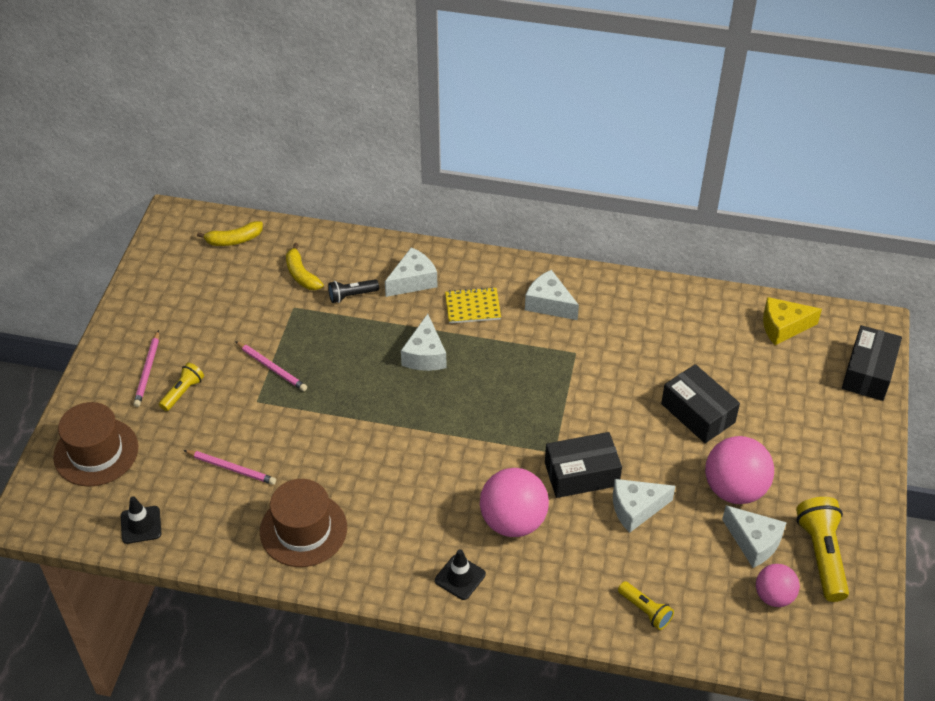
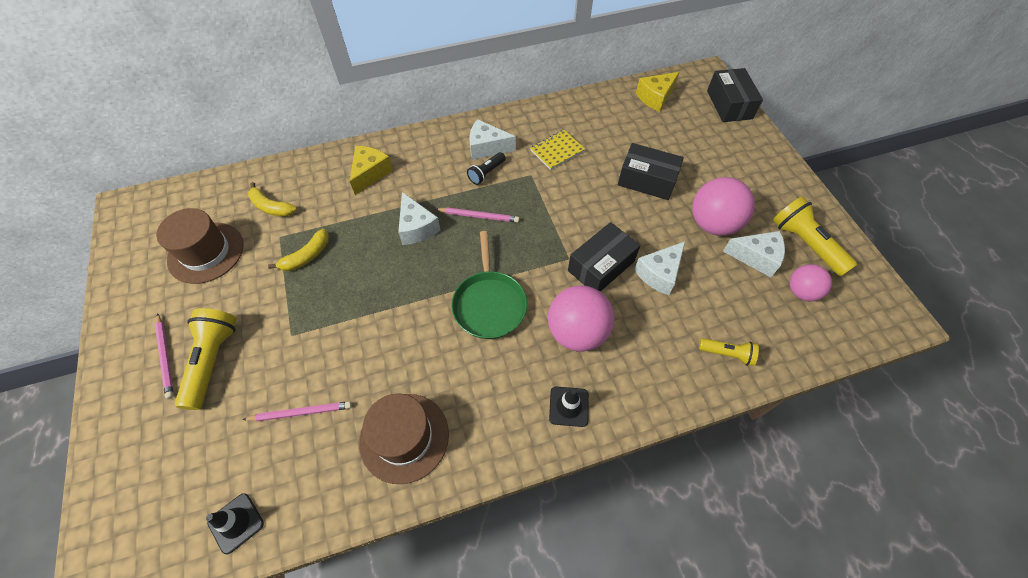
camera: 30 degrees left, 10 degrees up
(96, 452) = (148, 468): brown hat -> brown hat (206, 252)
(183, 392) = (213, 361): yellow flashlight -> yellow flashlight, size x1.76
(234, 240) = (193, 203): yellow banana -> yellow banana (307, 256)
(272, 367) = (288, 298): pink pencil -> pink pencil (478, 216)
(352, 295) = (325, 206): black flashlight -> black flashlight (486, 173)
(413, 281) = (370, 173): white cheese -> yellow cheese
(447, 457) = (489, 304): none -> green pan
(472, 307) = (430, 174): yellow notebook -> yellow notebook (557, 151)

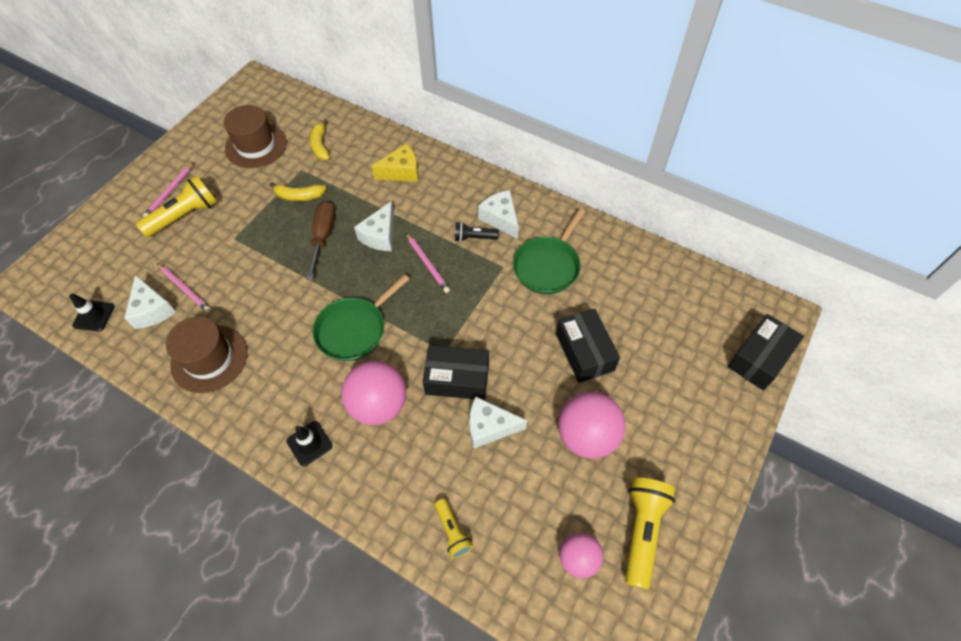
camera: 50 degrees right, 0 degrees up
(372, 266) = (323, 237): none -> brown screwdriver
(557, 151) = (548, 266): yellow notebook -> green pan
(655, 97) = (696, 293): yellow cheese -> none
(756, 257) = (582, 495): white cheese -> white cheese (152, 310)

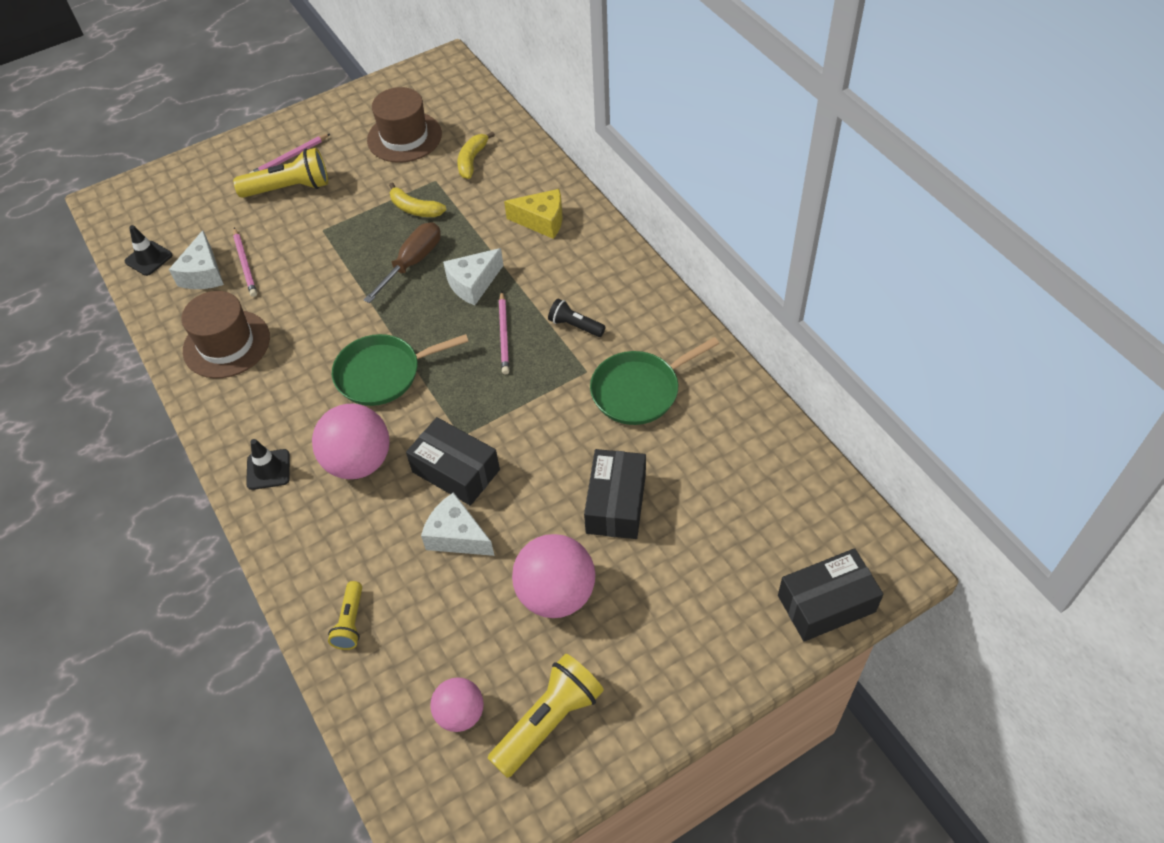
camera: 30 degrees right, 5 degrees down
(500, 219) = (620, 316): white cheese -> none

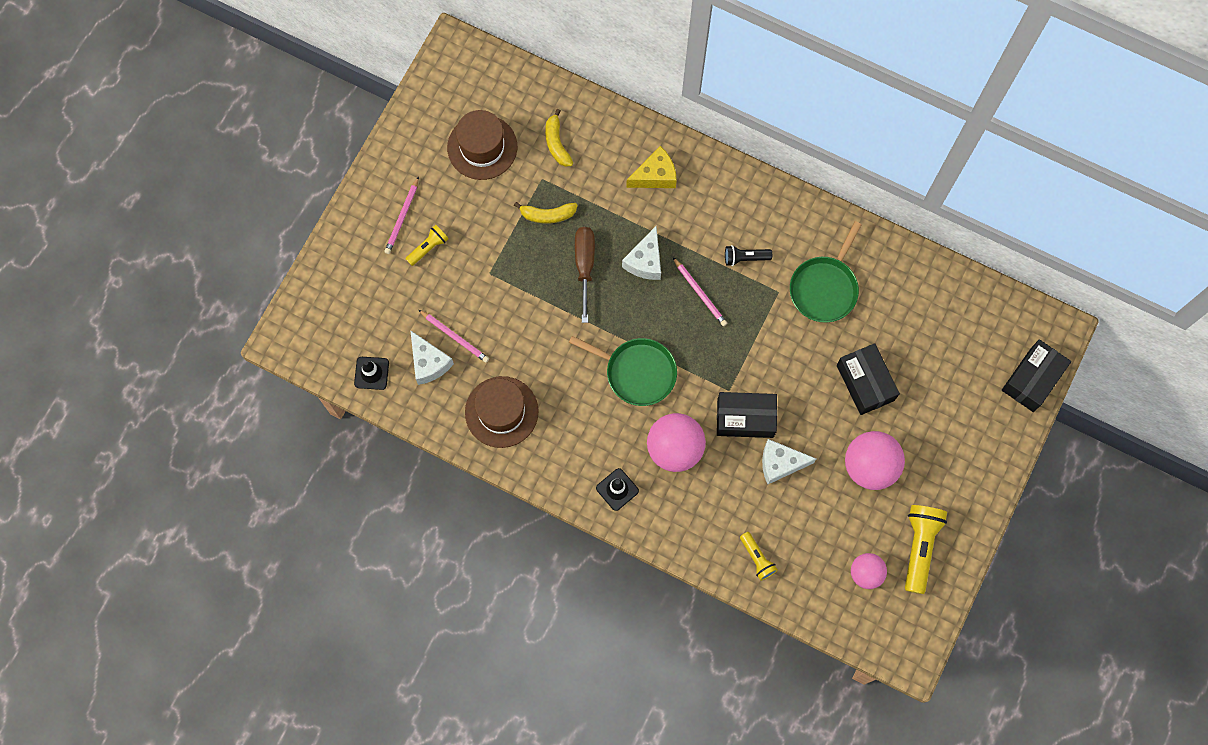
camera: 35 degrees left, 20 degrees up
(289, 188) = (428, 248): yellow flashlight -> yellow flashlight, size x0.57
(382, 373) = (637, 372): green pan -> green pan turned 105 degrees counterclockwise

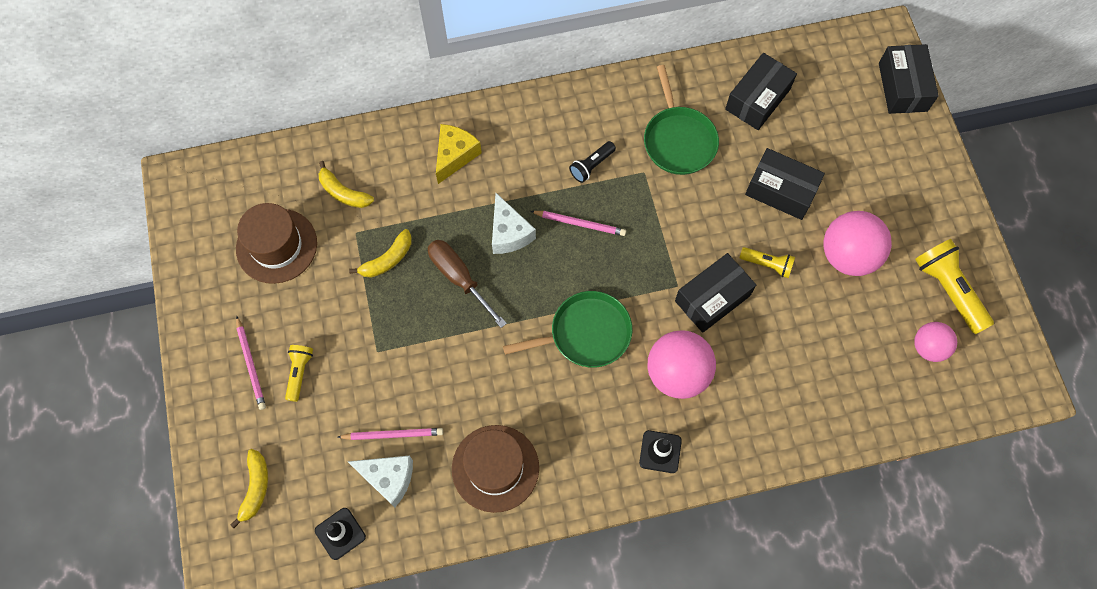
camera: 40 degrees left, 5 degrees down
(343, 301) = (255, 488): none -> yellow banana
(757, 558) = (832, 410): yellow flashlight -> yellow flashlight (767, 264)
(780, 463) = (776, 313): white cheese -> none
(912, 303) = (757, 99): none -> black box

